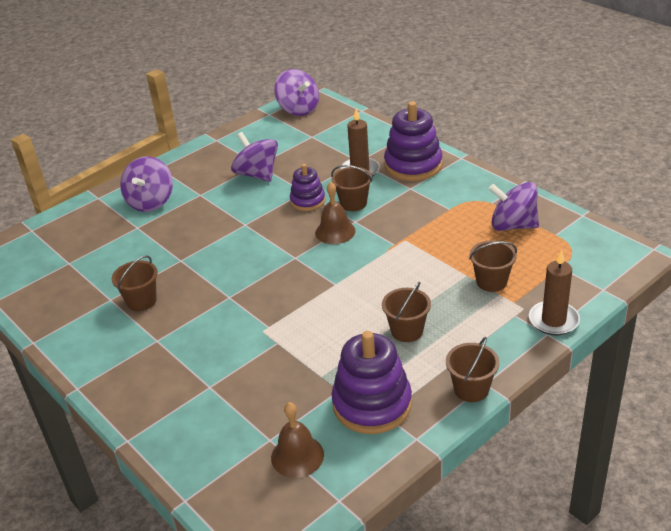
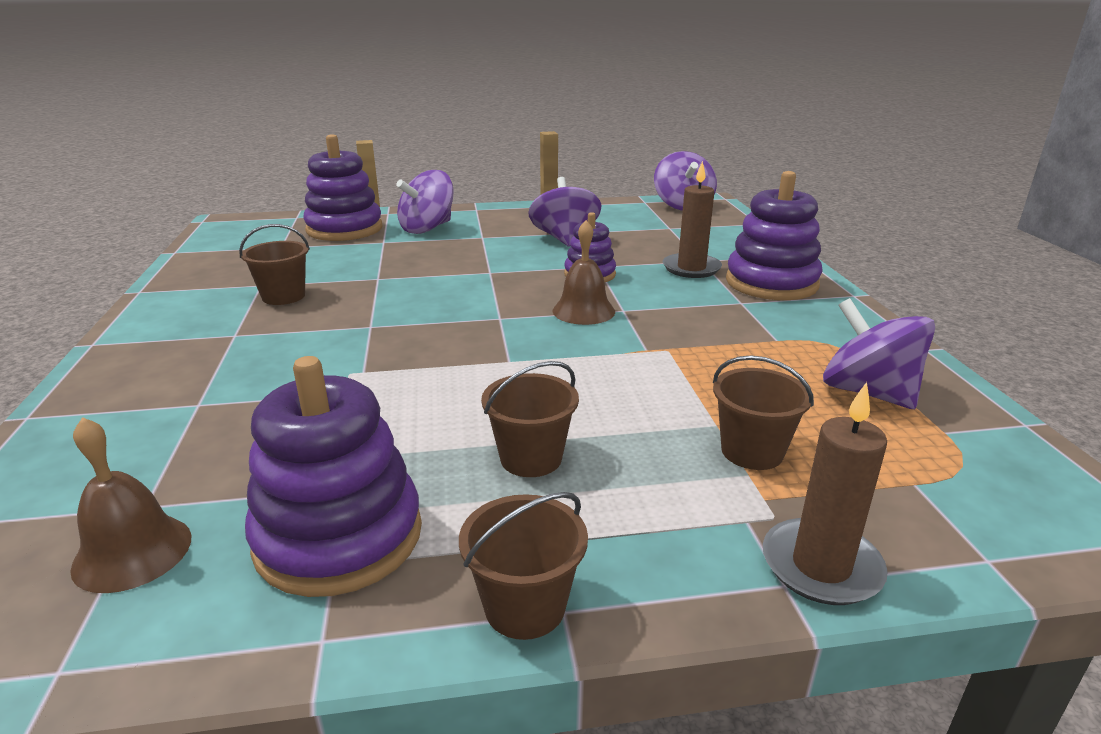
camera: 30 degrees right, 10 degrees down
(90, 227) = (344, 229): none -> purple stacking toy
(353, 203) = (643, 293): brown bucket -> none

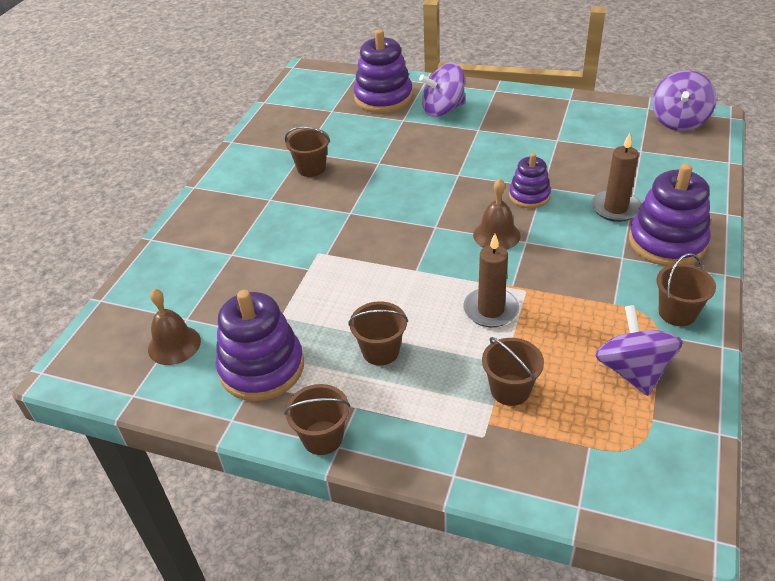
camera: 30 degrees right, 15 degrees up
(564, 239) = (540, 147): purple spinning top -> none
(821, 566) = (481, 473): brown candle -> brown candle (491, 310)
(849, 333) = (677, 313): none -> brown bucket

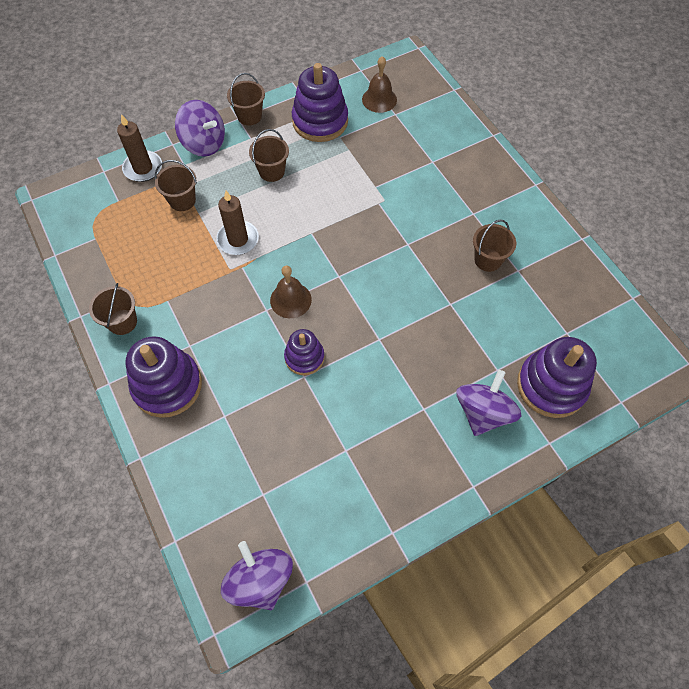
camera: 130 degrees right, 20 degrees up
(615, 208) = (230, 395): brown candle -> brown candle (143, 168)
(632, 371) = (124, 259): purple spinning top -> purple spinning top (204, 143)

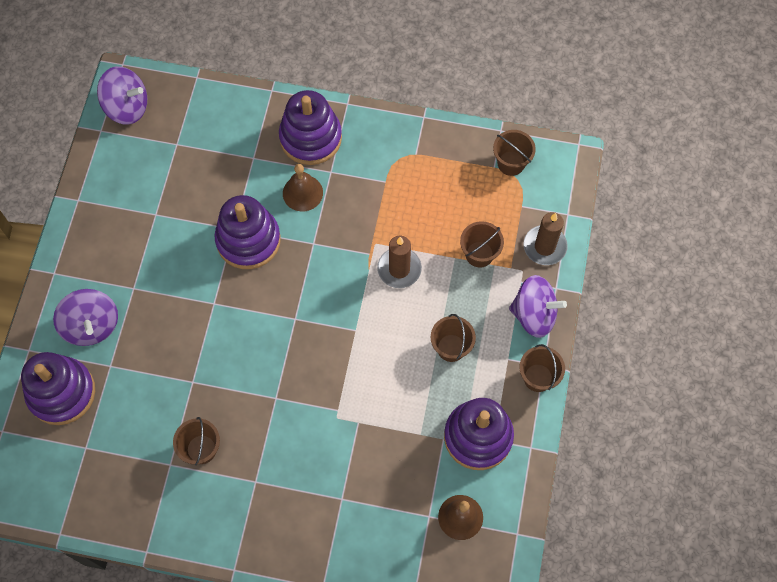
camera: 130 degrees right, 5 degrees up
(122, 322) = (392, 140): brown bucket -> brown bucket (511, 163)
(204, 143) = (534, 314): purple spinning top -> purple spinning top turned 150 degrees counterclockwise
(290, 300) = (306, 267): brown bell -> brown bell (302, 193)
(304, 357) = (248, 240): purple stacking toy -> purple stacking toy, size x1.70

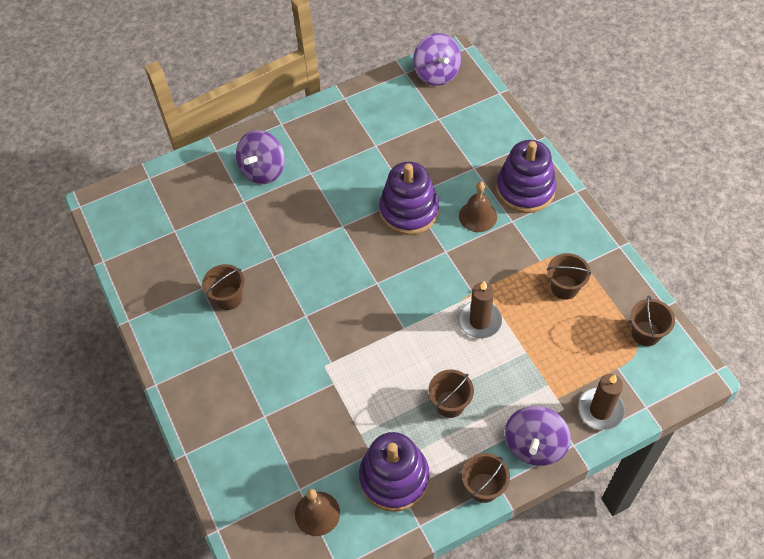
camera: 55 degrees right, 10 degrees down
(61, 392) = (202, 189): purple stacking toy -> none
(479, 254) = (546, 367): brown bucket -> brown bucket (564, 287)
(534, 314) = (534, 445): purple spinning top -> purple spinning top turned 45 degrees clockwise

